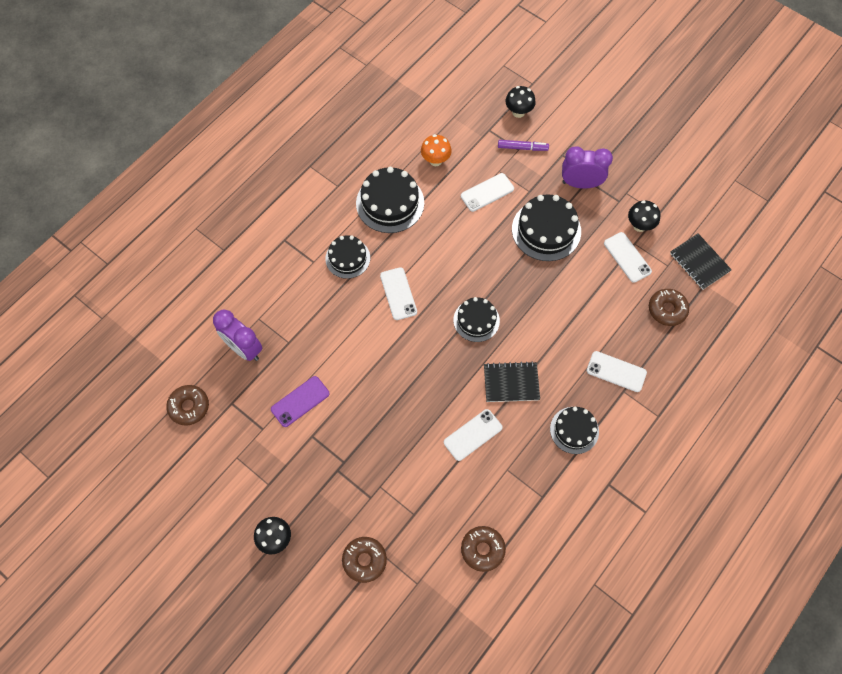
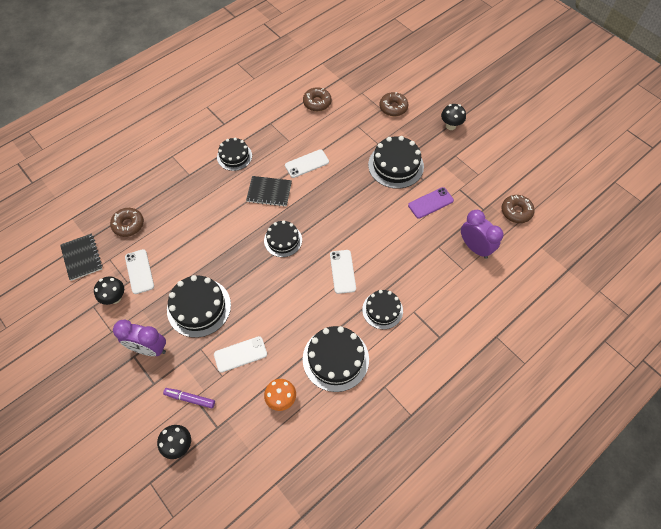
camera: 170 degrees left, 5 degrees down
(351, 453) = (395, 165): none -> black cake
(616, 371) = (188, 188): white phone -> none

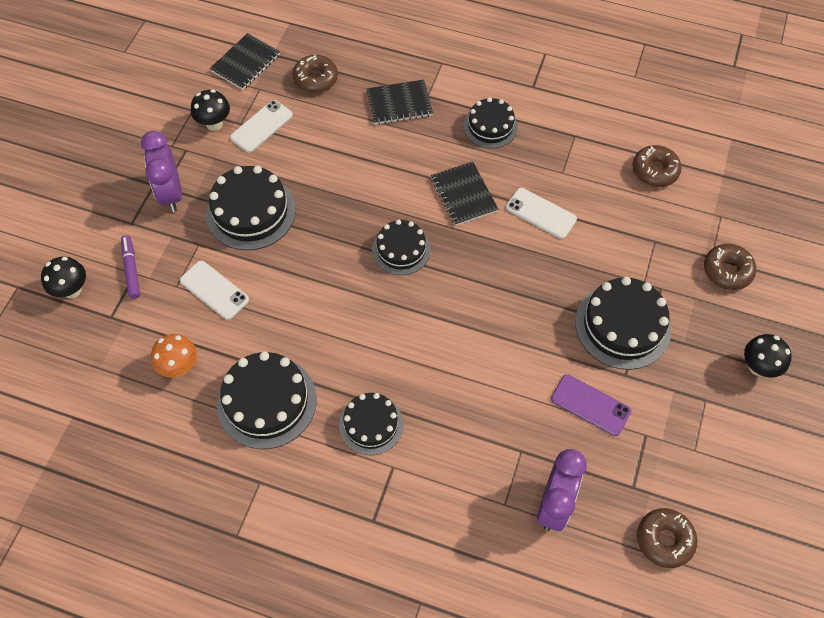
camera: 60 degrees right, 0 degrees up
(183, 191) = (399, 103): none -> black notebook
(342, 271) = (399, 345): white phone -> none

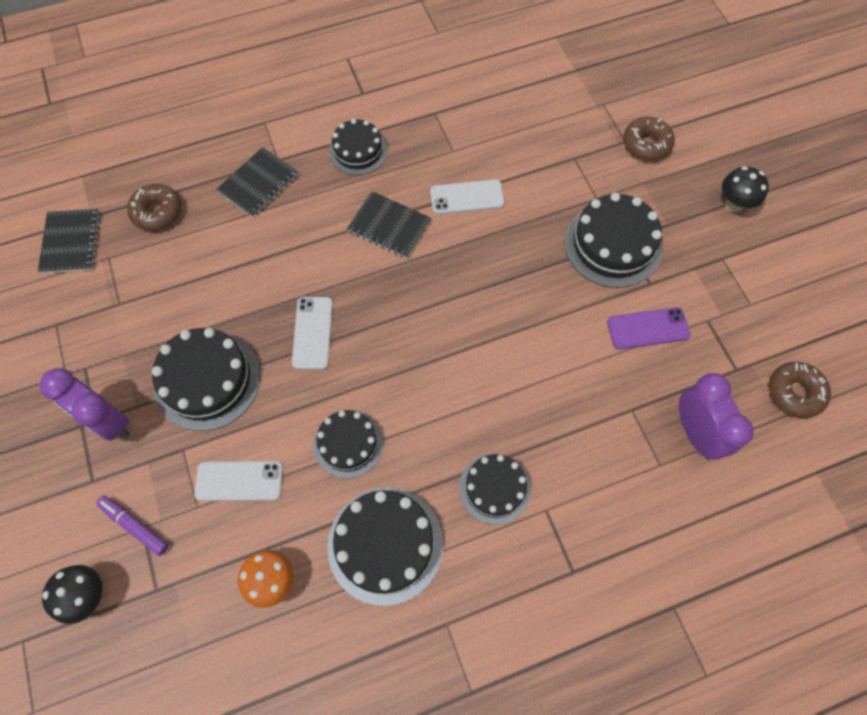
camera: 40 degrees left, 5 degrees up
(214, 124) = (92, 322): black mushroom -> none
(261, 126) = (143, 292): white phone -> white phone (312, 333)
(401, 250) = (379, 313): black cake -> black cake (348, 444)
(655, 171) = (523, 100): brown donut -> none

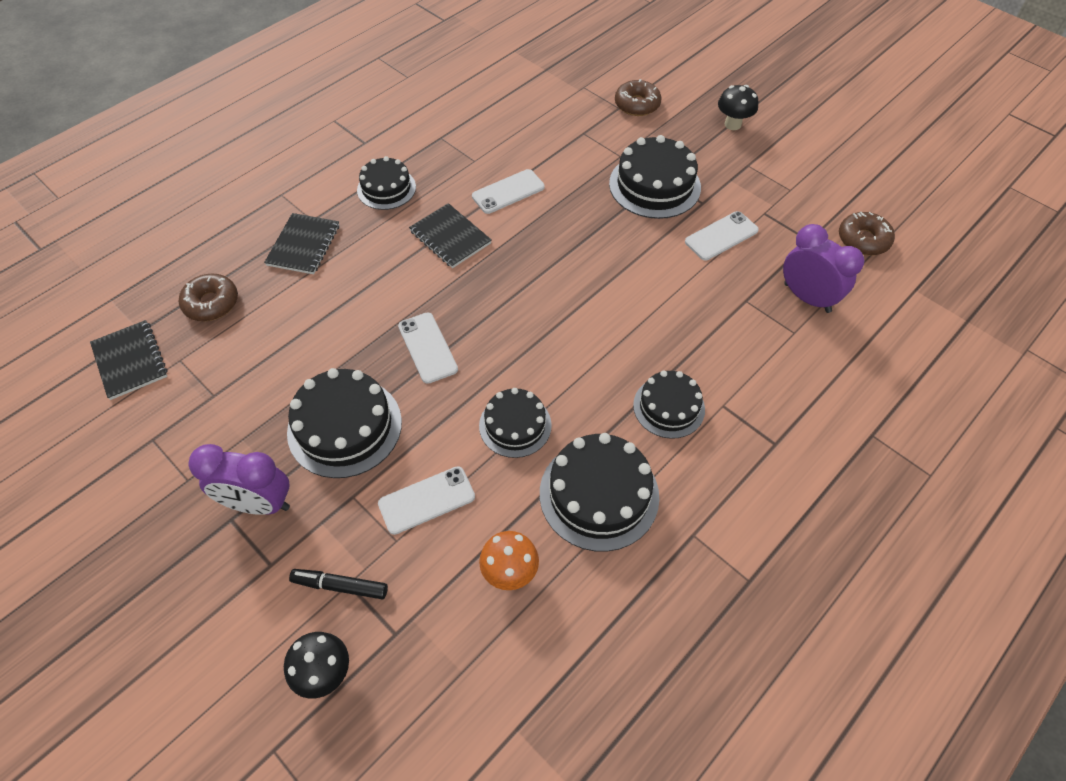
camera: 25 degrees left, 10 degrees down
(135, 526) = (340, 586): purple marker -> black marker
(389, 226) = (450, 237): black notebook -> black notebook turned 45 degrees clockwise
(648, 328) = (721, 236): purple phone -> white phone

